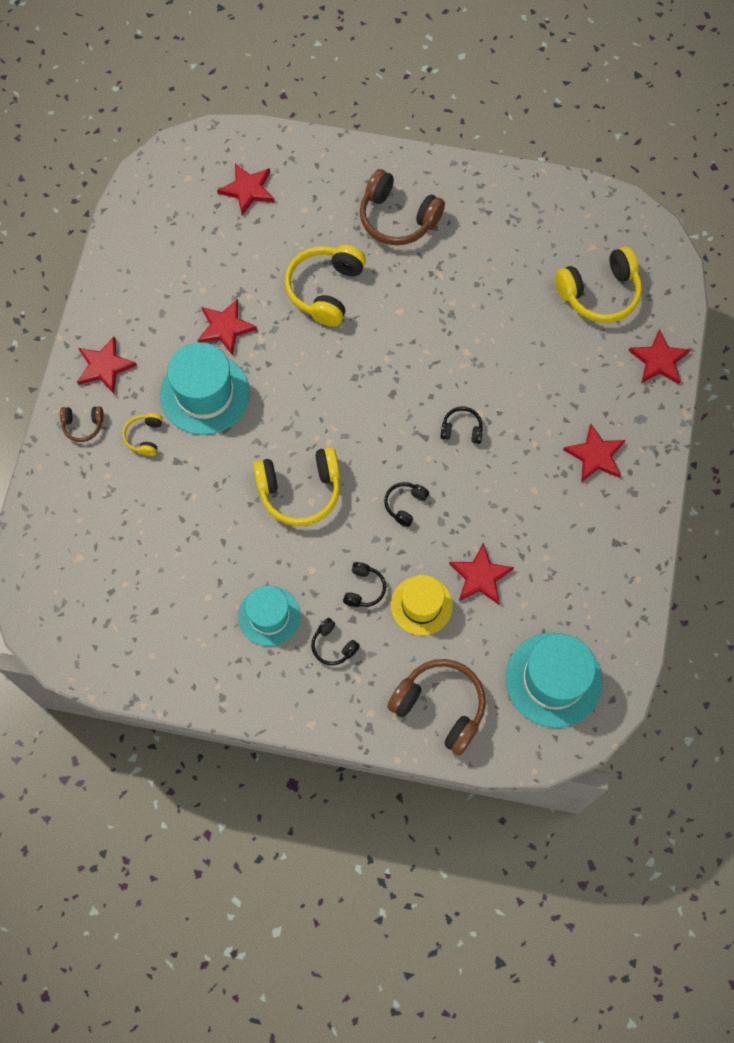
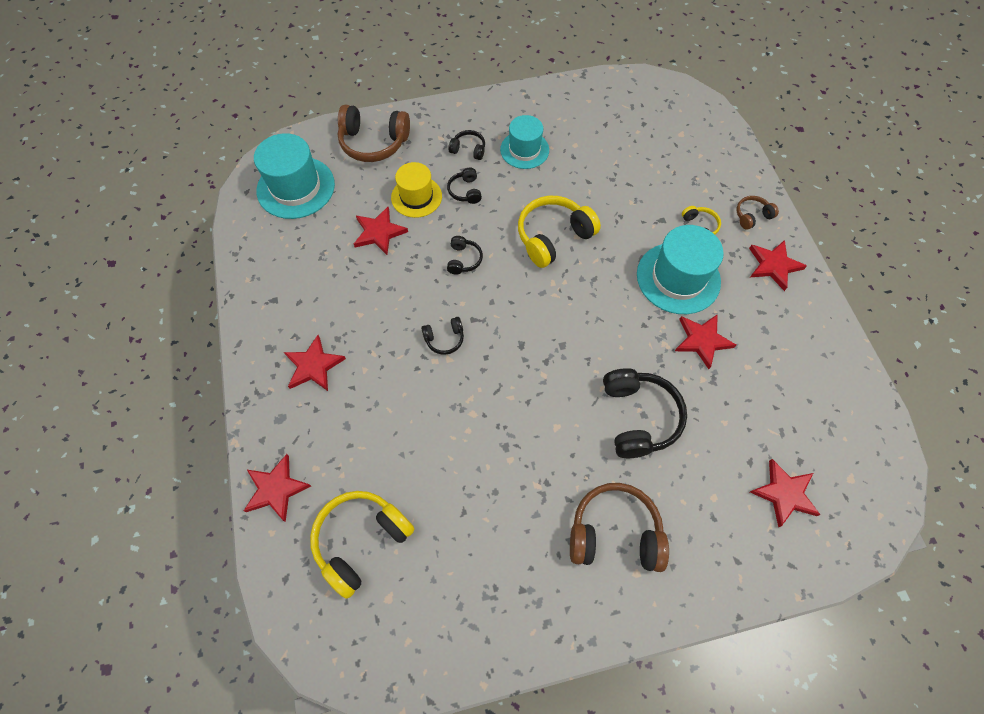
camera: 155 degrees right, 5 degrees down
(325, 290) = (638, 417): yellow headphones -> black headphones

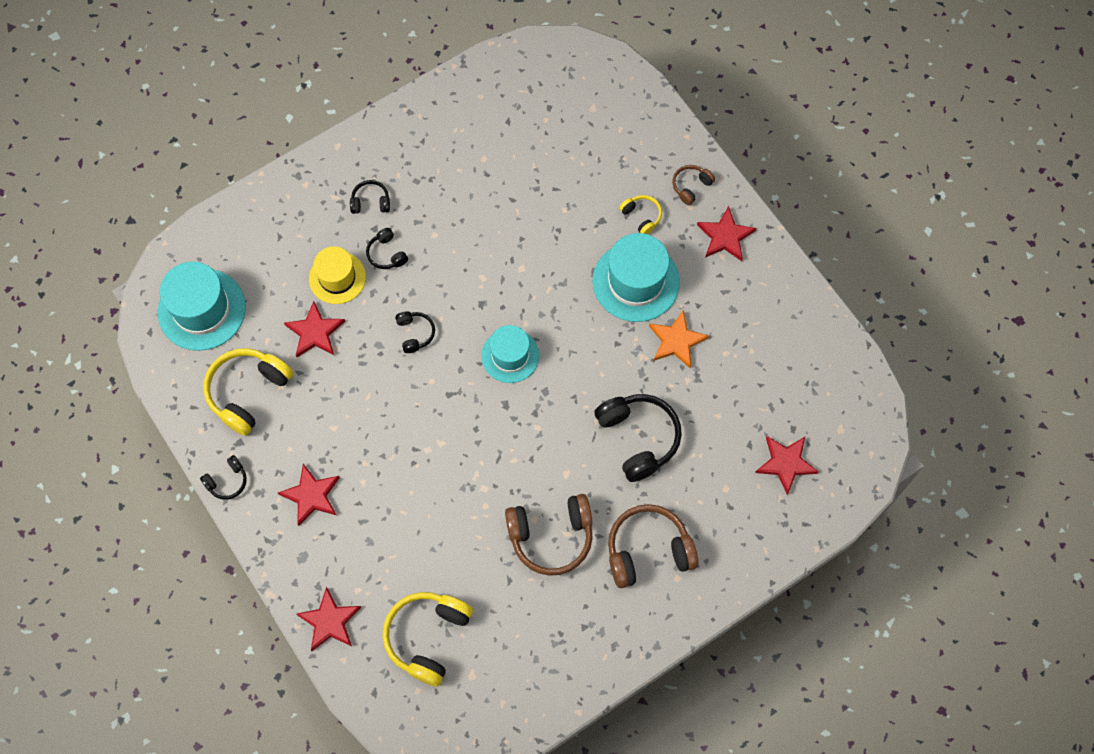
camera: 20 degrees left, 5 degrees up
(374, 142) = (263, 227): brown headphones -> brown headphones (551, 536)
(444, 339) = (428, 424): black headphones -> black headphones (227, 481)
(524, 150) = (431, 182): turquoise hat -> turquoise hat (510, 356)
(553, 237) = (497, 277): yellow headphones -> yellow headphones (248, 392)
(702, 340) = (676, 341): red star -> orange star

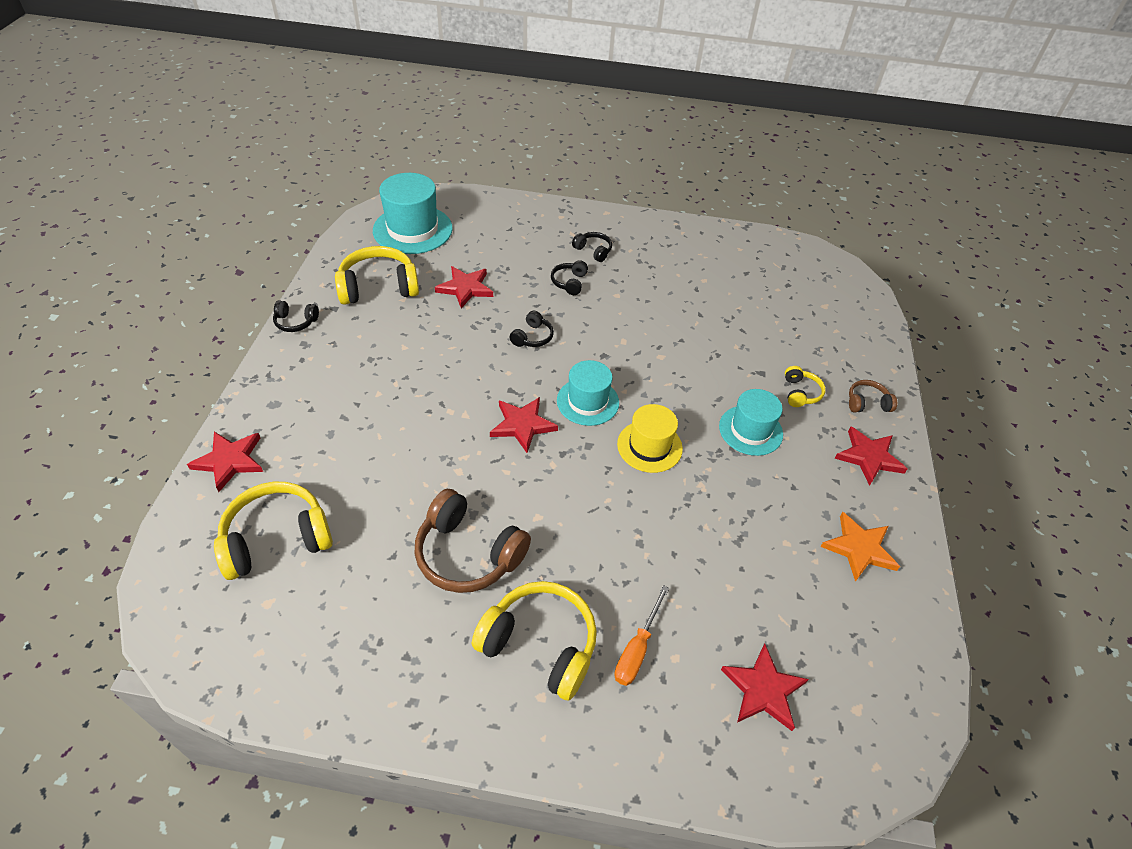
camera: 40 degrees right, 20 degrees down
(311, 495) = (334, 373): red star -> red star (522, 425)
(337, 278) = (519, 272): yellow hat -> yellow hat (649, 446)
(636, 281) = (750, 430): turquoise hat -> turquoise hat, size x0.65
(638, 438) = (632, 543): black headphones -> none
(648, 551) = (540, 645): brown headphones -> yellow headphones
(676, 341) = (746, 498): orange star -> orange star (859, 548)
(701, 503) = (637, 649): none -> orange screwdriver

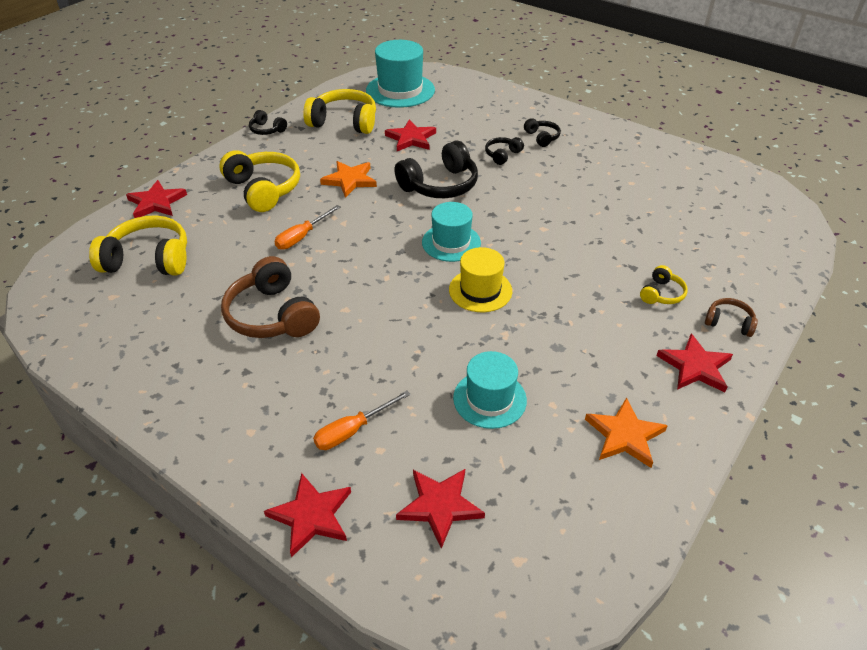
camera: 30 degrees right, 5 degrees down
(433, 447) = (302, 236): none -> orange screwdriver
(436, 360) = (350, 180): none -> orange star
(522, 425) = (383, 243): red star -> red star (311, 516)
(532, 337) = (440, 185): black headphones -> black headphones, size x1.99
(540, 645) = (277, 396): yellow headphones -> yellow headphones (263, 189)
(750, 430) = (586, 307): turquoise hat -> turquoise hat (489, 399)

